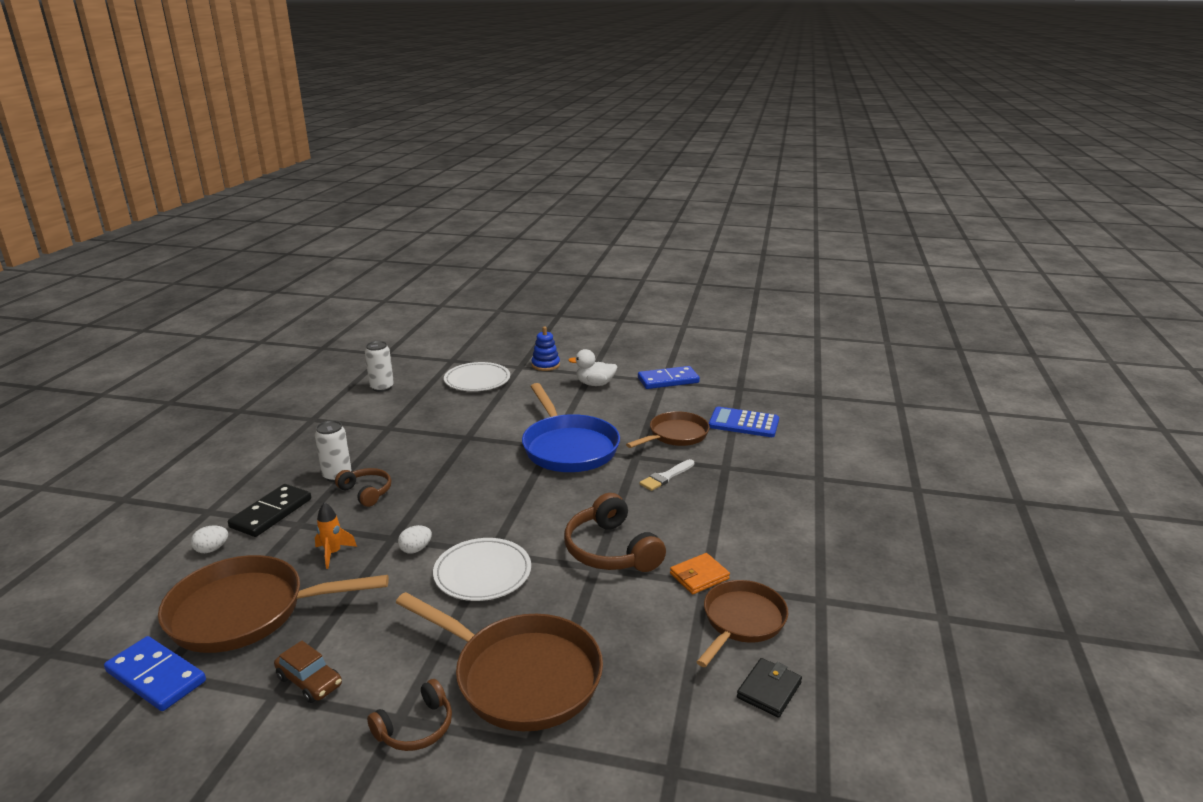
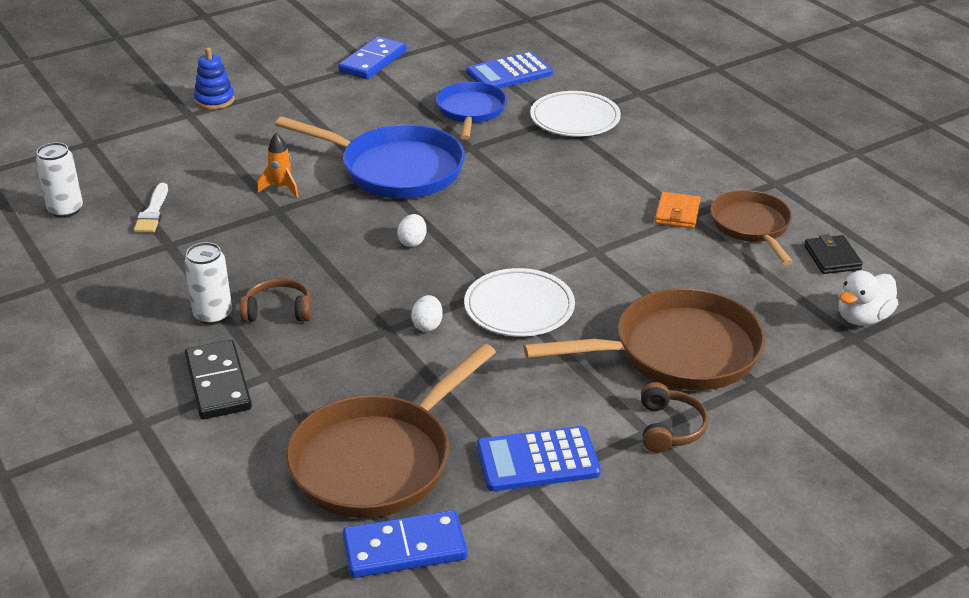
camera: 45 degrees left, 10 degrees up
(212, 549) = (227, 445): white egg -> white egg (412, 242)
(309, 681) = (537, 460): brown car -> blue calculator
(333, 553) = (358, 373): orange rocket -> orange rocket (281, 188)
(477, 380) = (168, 150): white plate -> white plate (575, 118)
(595, 384) = (307, 97): white duck -> white duck (862, 318)
(610, 550) = (585, 232): brown headphones -> none
(666, 477) = (525, 152): white brush -> white brush (153, 212)
(675, 435) = (471, 111): brown pan -> blue pan

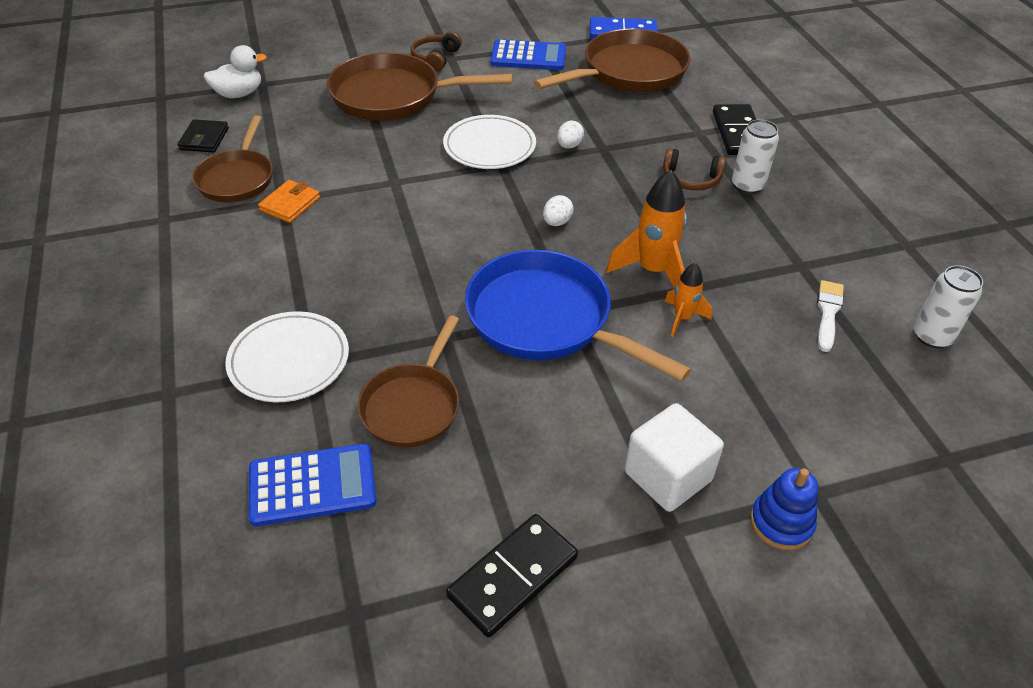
camera: 165 degrees left, 10 degrees up
(287, 107) = (667, 476): none -> white cube
(311, 217) = (653, 271): none -> orange rocket
(373, 61) = (513, 577): blue domino -> black domino
(471, 111) = (413, 405): blue pan -> brown pan

